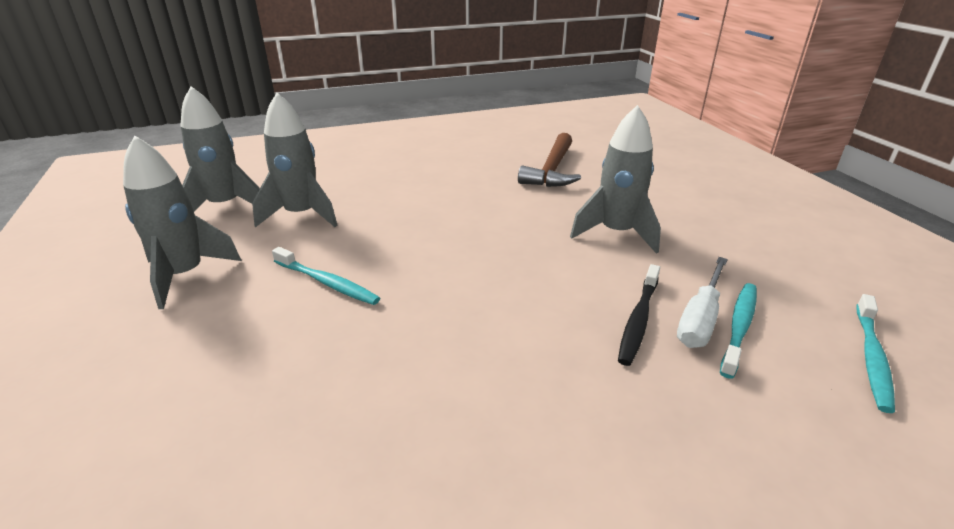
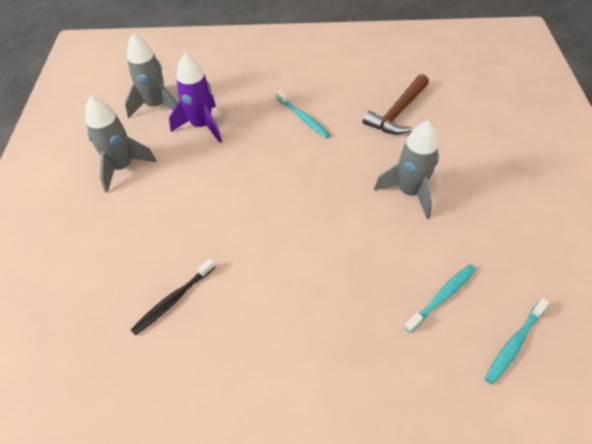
camera: 20 degrees right, 20 degrees up
(301, 215) = (202, 126): grey rocket -> purple rocket
(326, 282) = (201, 193): turquoise toothbrush -> turquoise toothbrush (303, 118)
(638, 319) = (379, 273): black toothbrush -> black toothbrush (173, 300)
(700, 319) = (420, 283): white screwdriver -> none

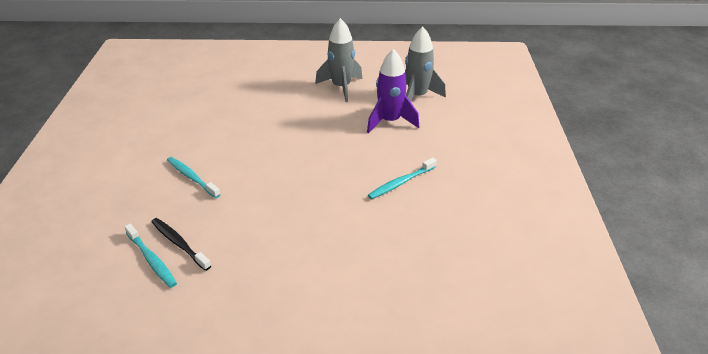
camera: 90 degrees right, 15 degrees down
(173, 300) = (207, 118): black toothbrush -> black toothbrush (179, 244)
(397, 112) = (411, 258): brown hammer -> none
(409, 192) = (282, 253): grey rocket -> none
(514, 343) = (84, 303): turquoise toothbrush -> turquoise toothbrush (192, 177)

